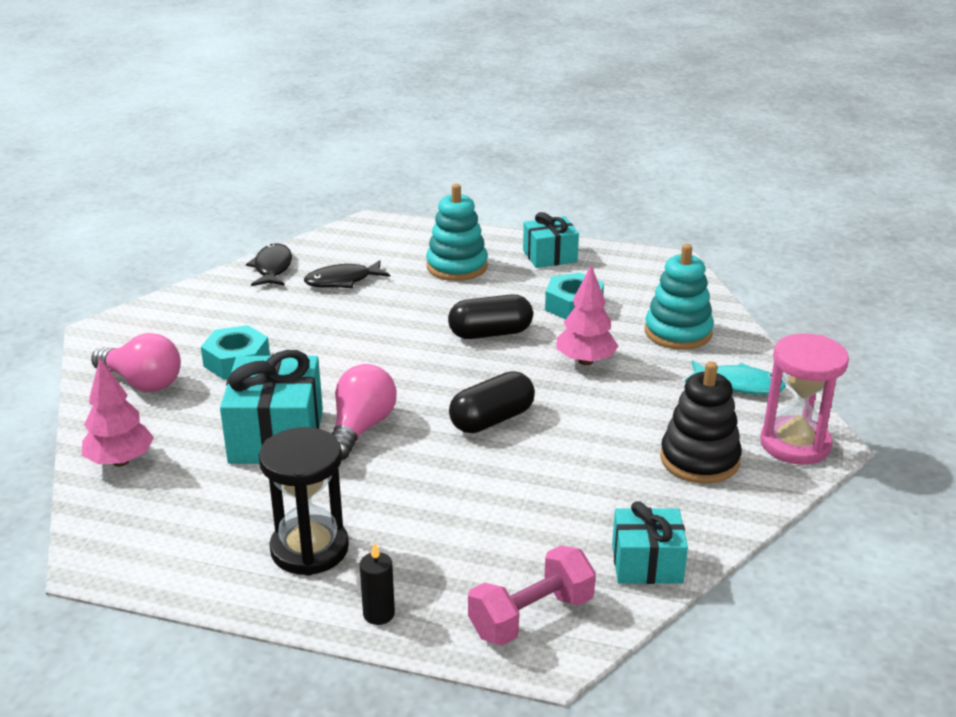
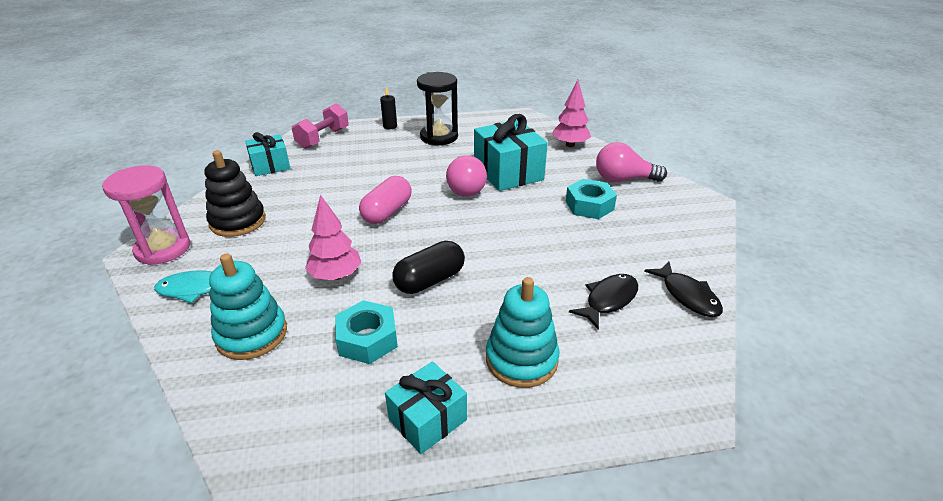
camera: 155 degrees right, 5 degrees up
(492, 420) = (387, 212): black capsule -> pink capsule

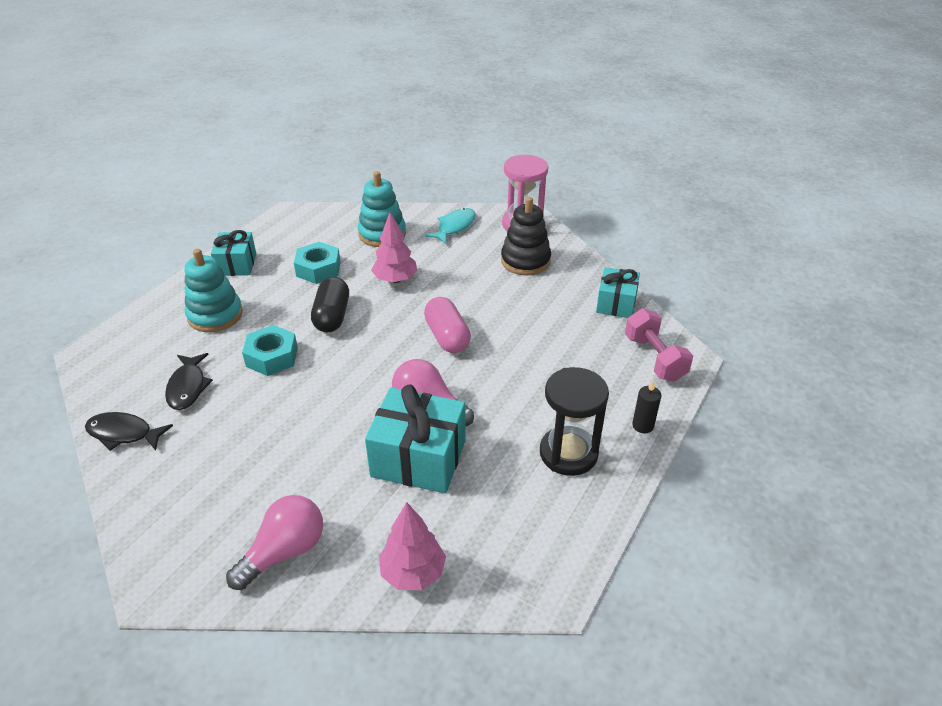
camera: 130 degrees right, 5 degrees up
(589, 205) = (286, 475): turquoise nut -> turquoise nut (272, 357)

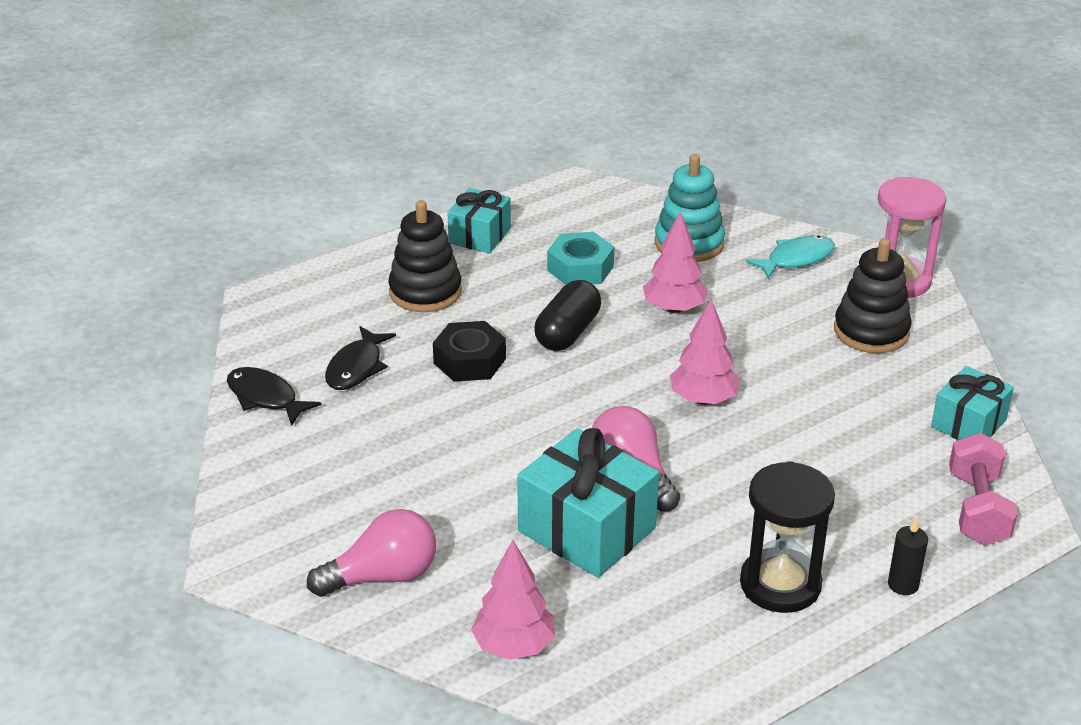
camera: 25 degrees right, 5 degrees down
(215, 315) = (425, 292): turquoise stacking toy -> black stacking toy
(272, 357) = (470, 361): turquoise nut -> black nut
(447, 336) = (703, 399): pink capsule -> pink tree

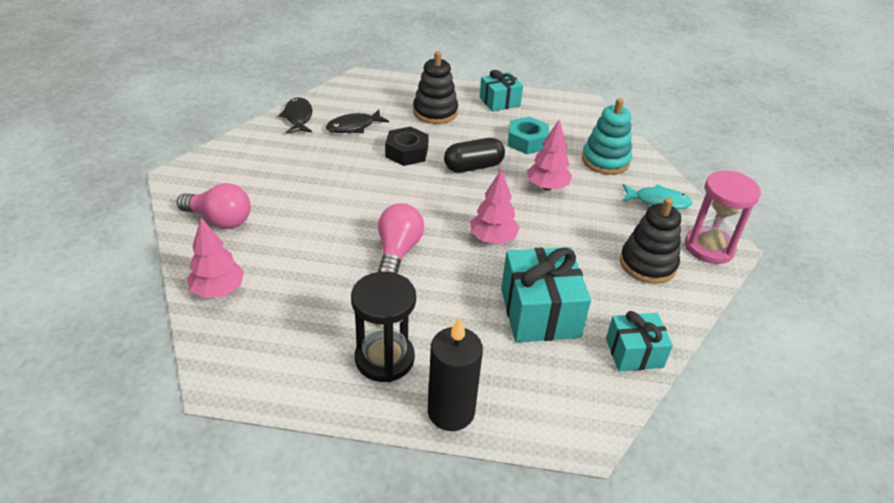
camera: 40 degrees right, 5 degrees up
(587, 529) = (335, 261): turquoise gift -> turquoise gift (539, 312)
(903, 585) = (451, 412): black candle -> black candle, size x1.97
(977, 509) = (564, 405): pink dumbbell -> none

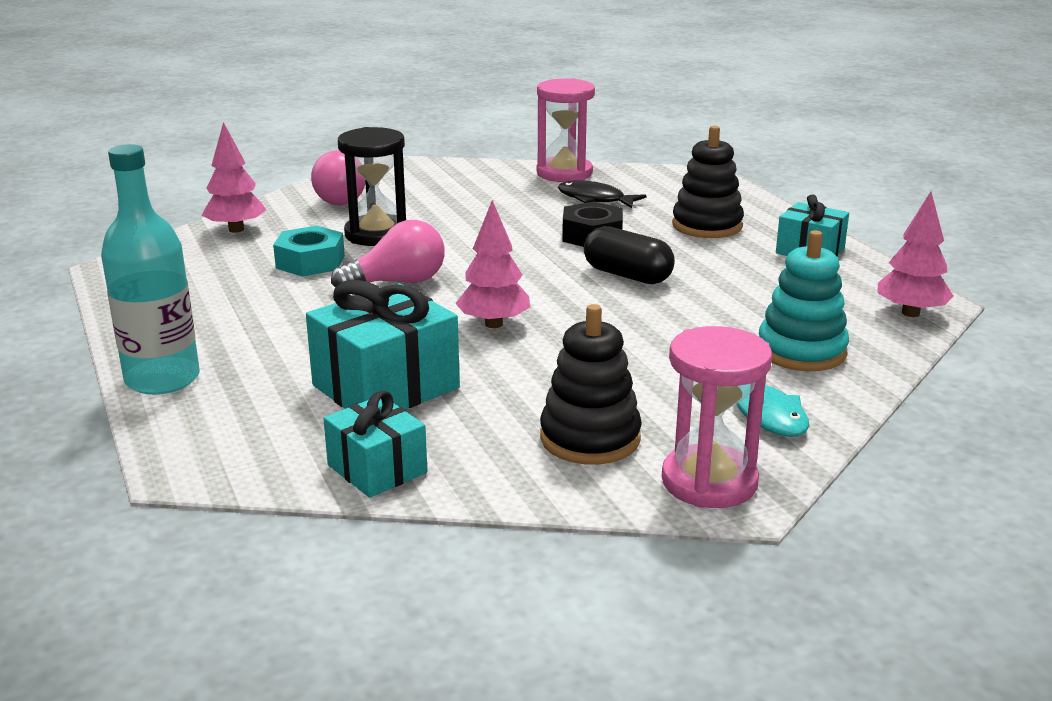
camera: 60 degrees right, 15 degrees down
(298, 117) = (564, 173): black fish -> pink hourglass
(384, 358) = (213, 325): black hourglass -> black hourglass (377, 234)
(451, 412) = (162, 379): black candle -> turquoise bottle
(527, 141) = (746, 290): turquoise nut -> turquoise nut (310, 262)
(547, 187) = (661, 328): pink tree -> pink tree (910, 313)

